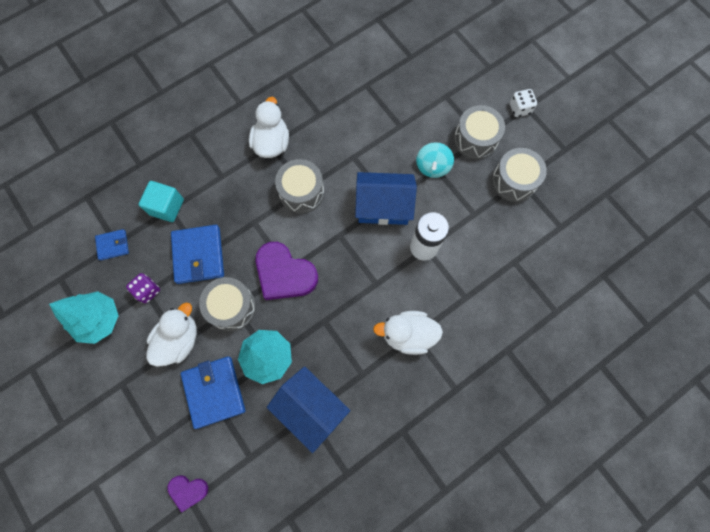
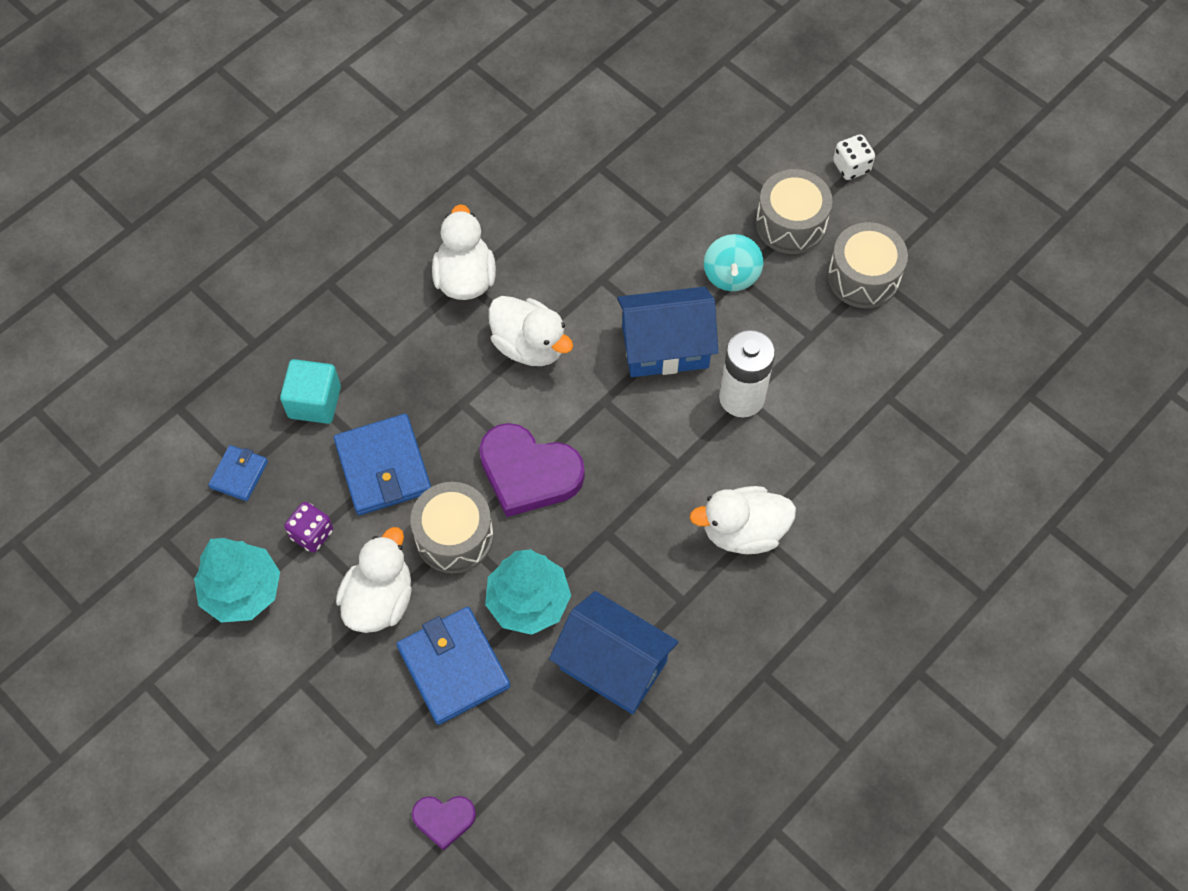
camera: 10 degrees left, 10 degrees down
(113, 245) = (239, 474): blue wallet -> blue wallet turned 45 degrees counterclockwise
(301, 192) = (529, 345): grey drum -> white duck

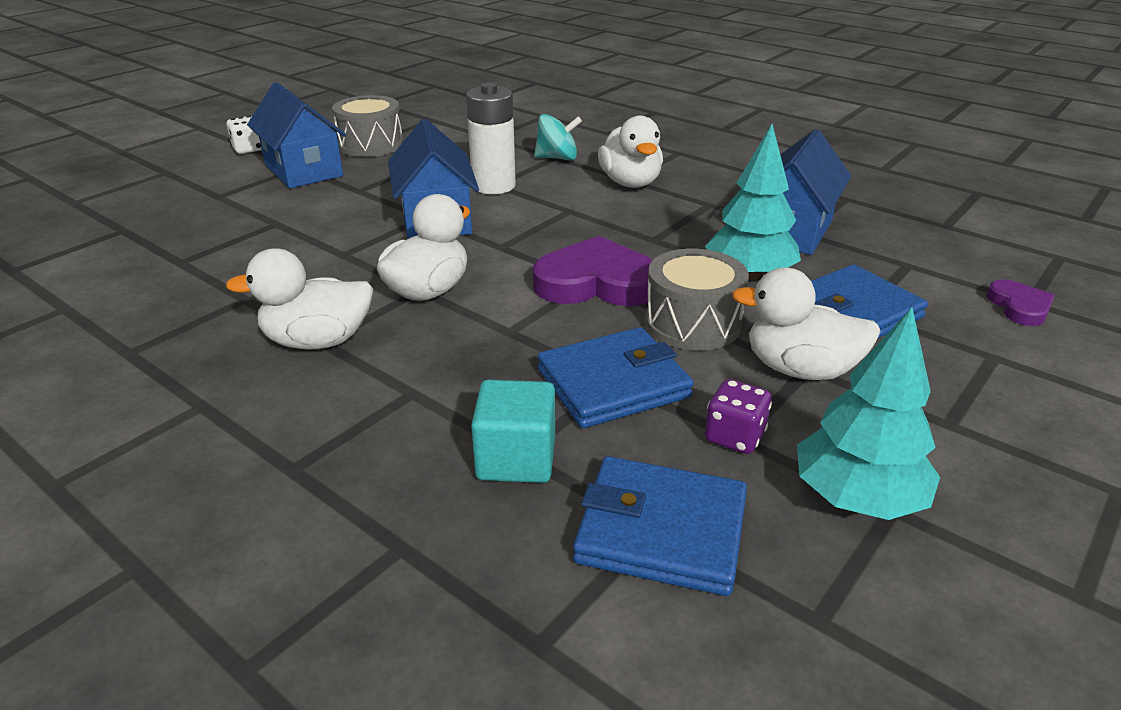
camera: 95 degrees left, 30 degrees down
(239, 474) = (661, 530): blue wallet -> blue wallet, size x1.83
(528, 473) = (596, 283): purple heart -> purple heart turned 105 degrees counterclockwise
(731, 275) = (355, 192): turquoise spinning top -> turquoise spinning top (557, 158)
(790, 224) = (303, 170): grey drum -> blue house

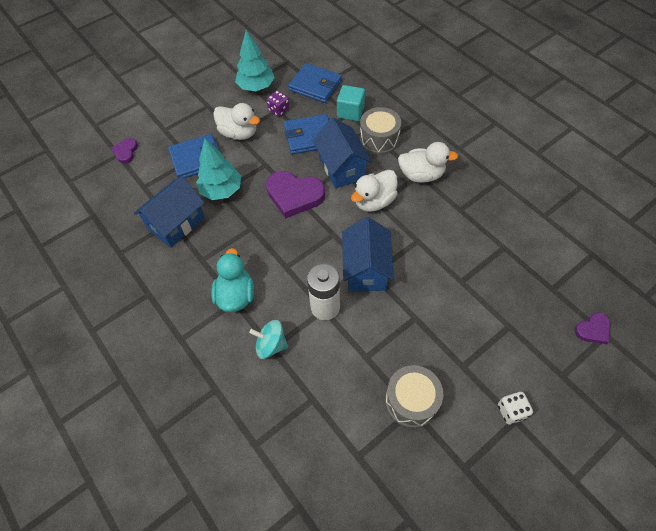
camera: 165 degrees left, 25 degrees up
(90, 203) = (593, 330): none -> purple heart
(303, 170) = (458, 358): blue house -> blue house (342, 167)
(630, 183) = (236, 295): white duck -> turquoise duck
(692, 323) = (265, 162): grey drum -> grey drum (379, 139)

